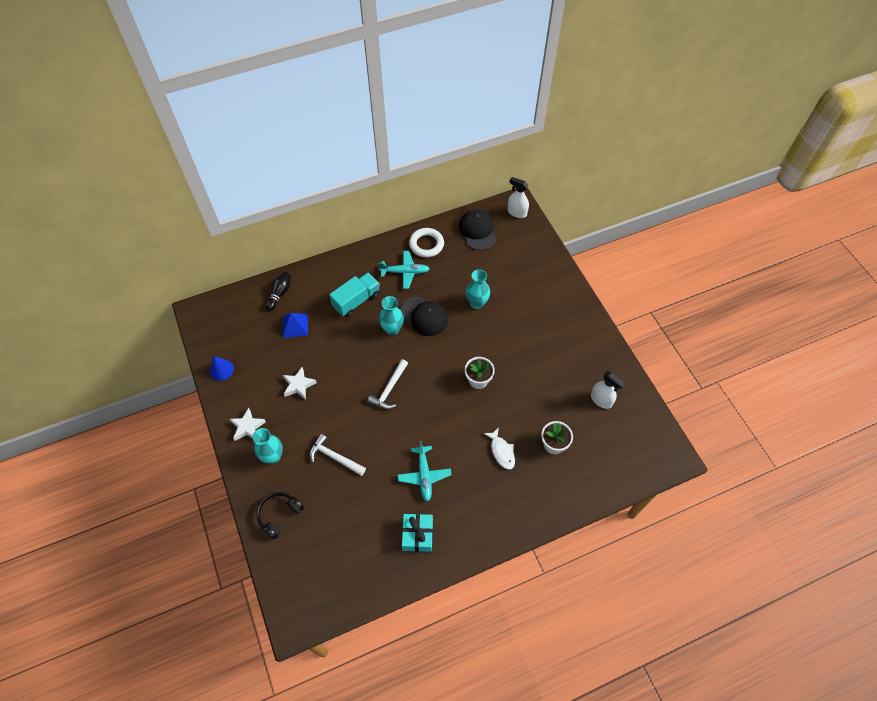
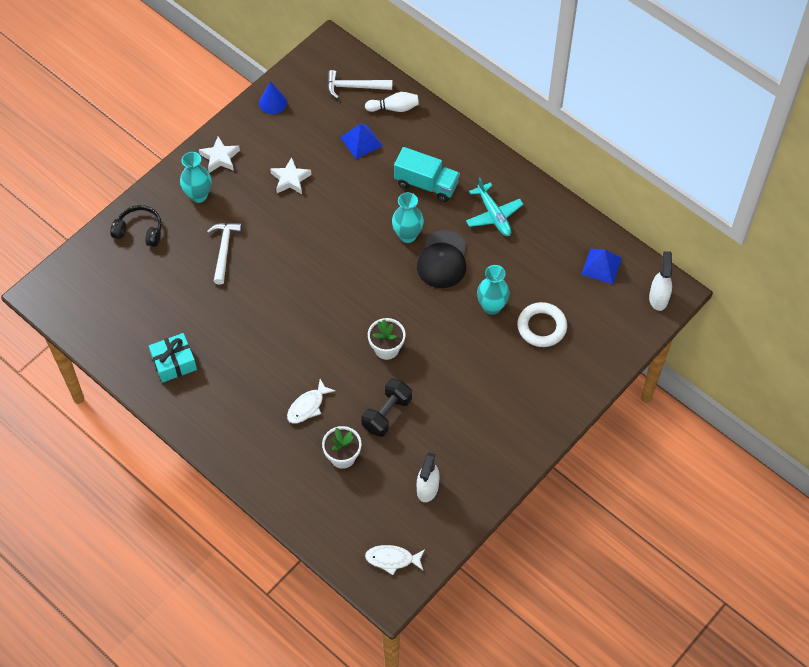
camera: 65 degrees right, 0 degrees up
(280, 294) = (394, 108): black bowling pin -> white bowling pin
(389, 389) = (329, 265): white hammer -> white hammer (354, 87)
(424, 475) = (243, 341): turquoise plane -> none
(426, 244) = (547, 220): white ring -> white ring (541, 327)
(477, 231) = (601, 266): black cap -> blue pyramid
(531, 401) = (386, 414): none -> black dumbbell
(648, 445) = (392, 559): none -> white fish

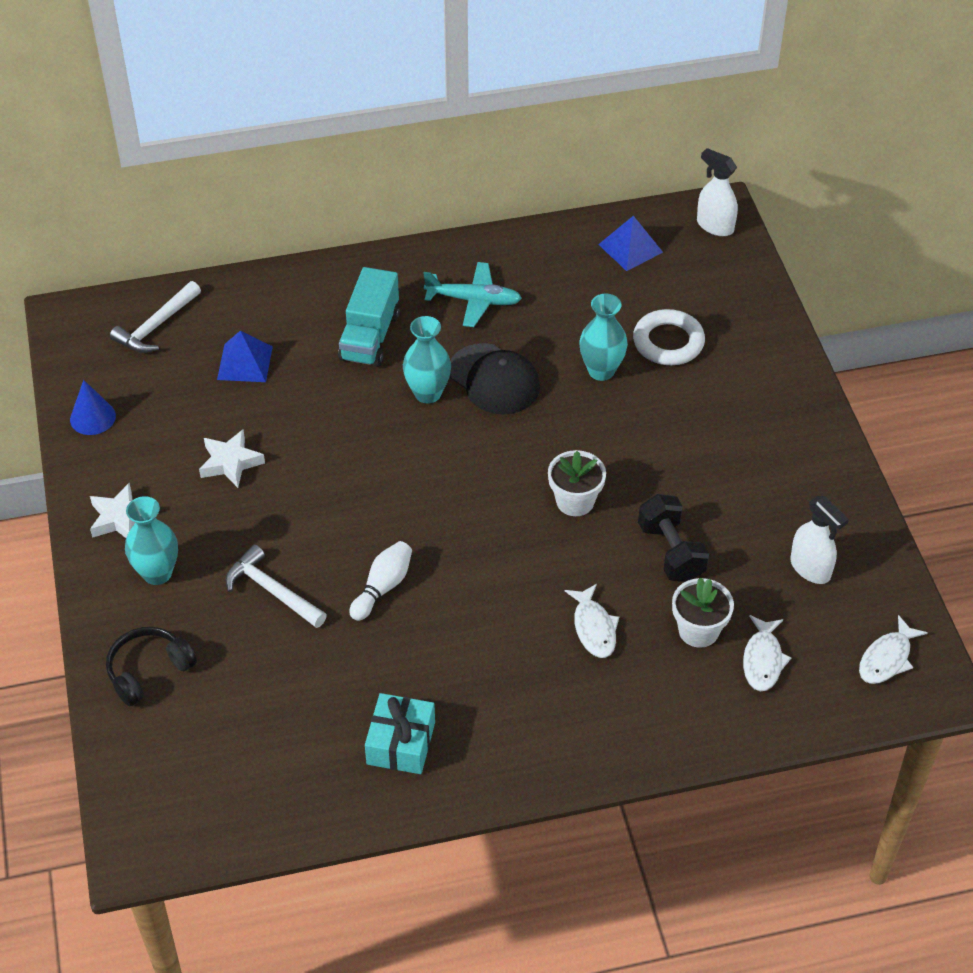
camera: 55 degrees left, 10 degrees down
(345, 498) = (763, 660): none -> white fish
(394, 108) = (228, 306): white bowling pin -> white bowling pin (382, 587)
(426, 184) = (370, 336): turquoise truck -> turquoise truck turned 135 degrees clockwise

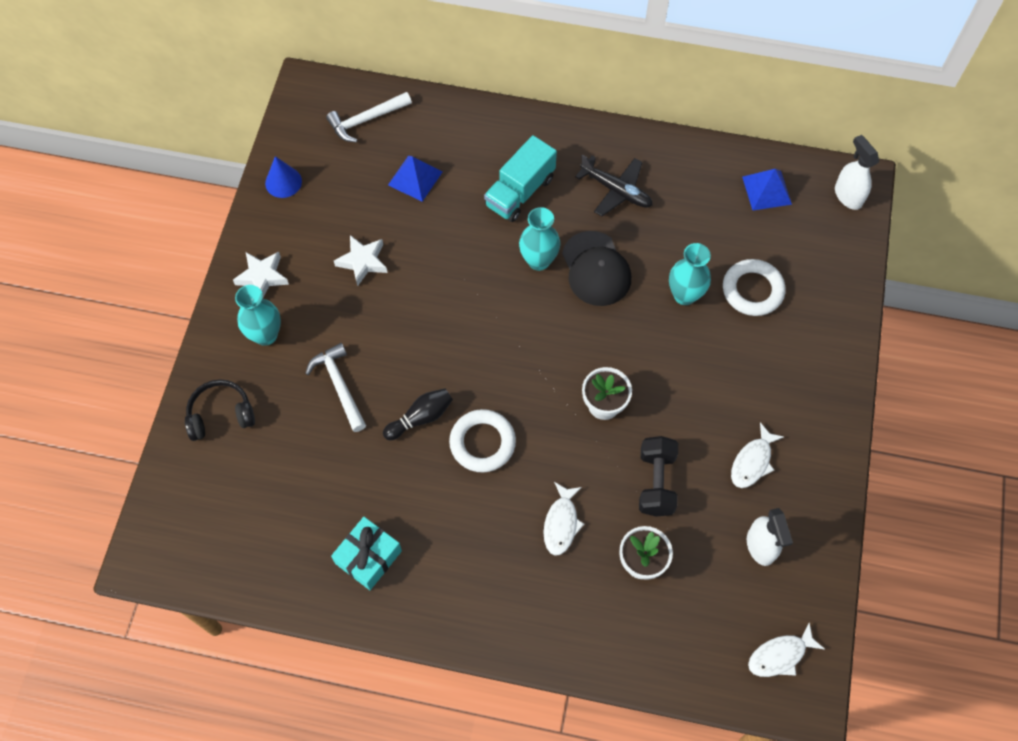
camera: 25 degrees right, 15 degrees up
(382, 587) = (420, 418): white bowling pin -> black bowling pin
(465, 585) = (482, 443): none -> white ring
(473, 300) = (616, 190): turquoise plane -> black plane
(763, 660) = (679, 611): white fish -> white fish (752, 462)

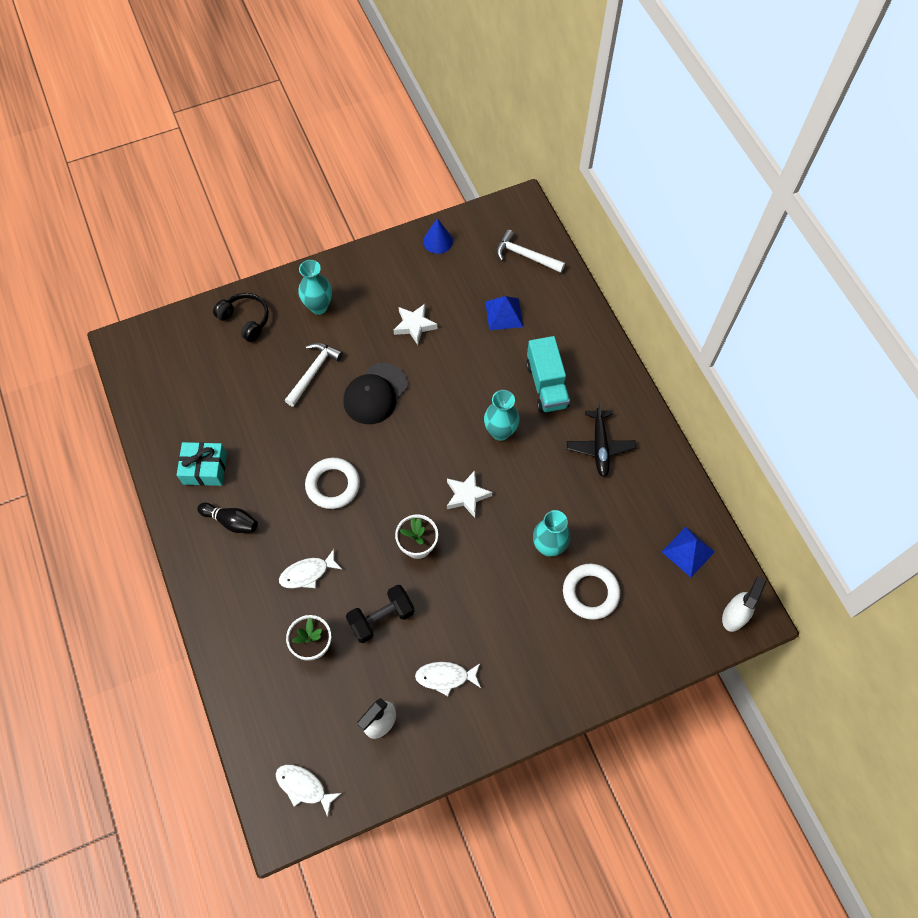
camera: 55 degrees right, 0 degrees up
(262, 277) = (359, 277): white star -> white star (467, 495)
(420, 418) = (324, 435): black bowling pin -> black bowling pin (231, 521)
(520, 192) = (546, 385): turquoise truck -> turquoise truck turned 105 degrees counterclockwise
(596, 269) = (523, 473): black cap -> black cap (375, 394)

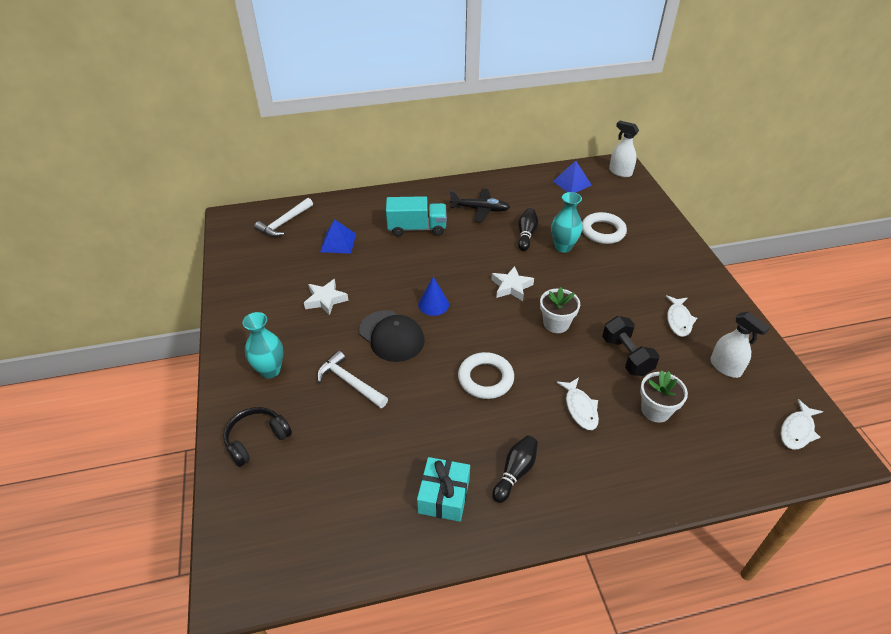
camera: 80 degrees left, 20 degrees down
(438, 241) = (238, 273): blue cone -> blue cone (433, 304)
(500, 432) = (454, 259): turquoise vase -> none
(562, 503) = (526, 235): none -> black bowling pin

